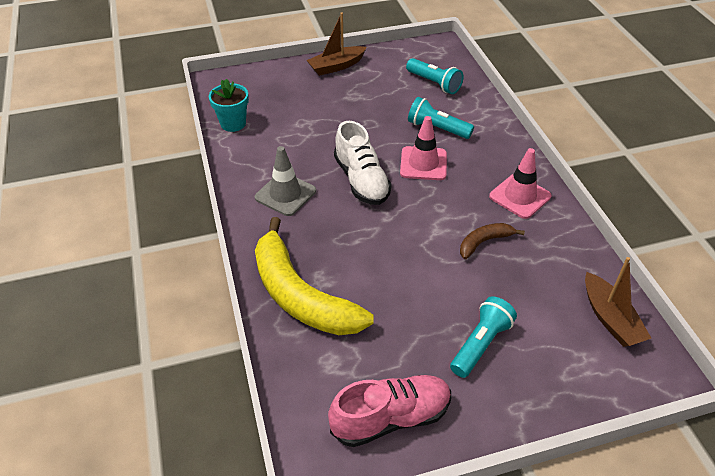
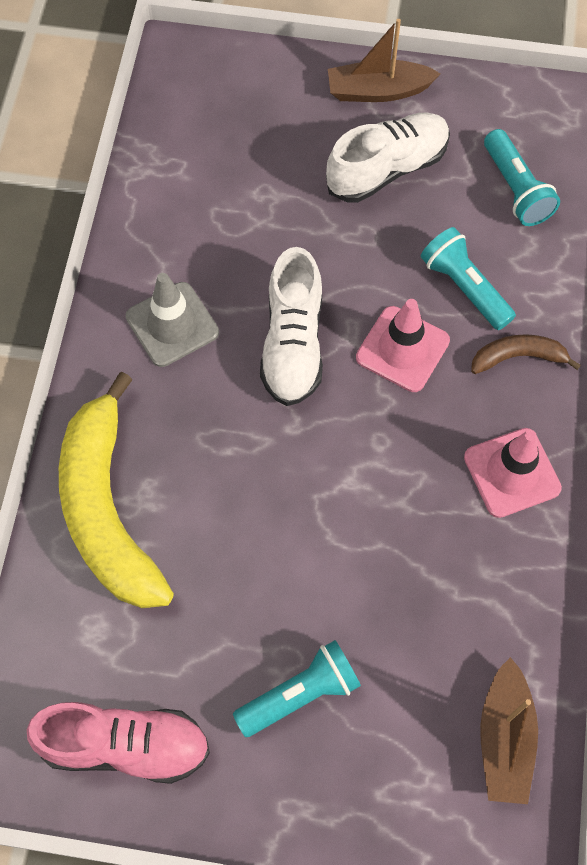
camera: 25 degrees right, 20 degrees up
(233, 123) = (162, 155): turquoise flower pot -> none
(362, 94) = (387, 169): none -> white shoe
(484, 242) = (406, 532): brown banana -> brown banana (518, 357)

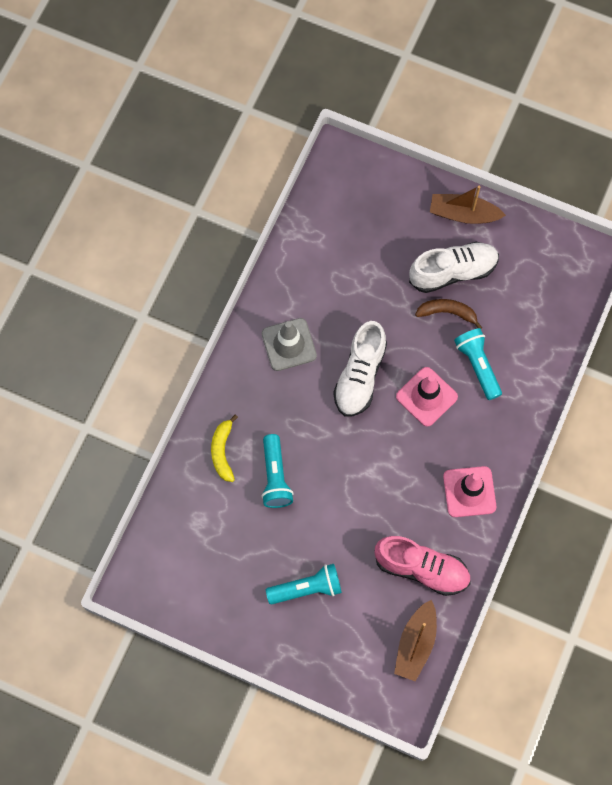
camera: 15 degrees right, 5 degrees up
(107, 509) = (222, 451): yellow banana -> yellow banana, size x0.46
(125, 745) = (201, 590): pink shoe -> pink shoe (421, 569)
(516, 189) = (532, 307): turquoise flashlight -> turquoise flashlight (275, 477)
(518, 357) = (497, 420): brown banana -> brown banana (447, 313)

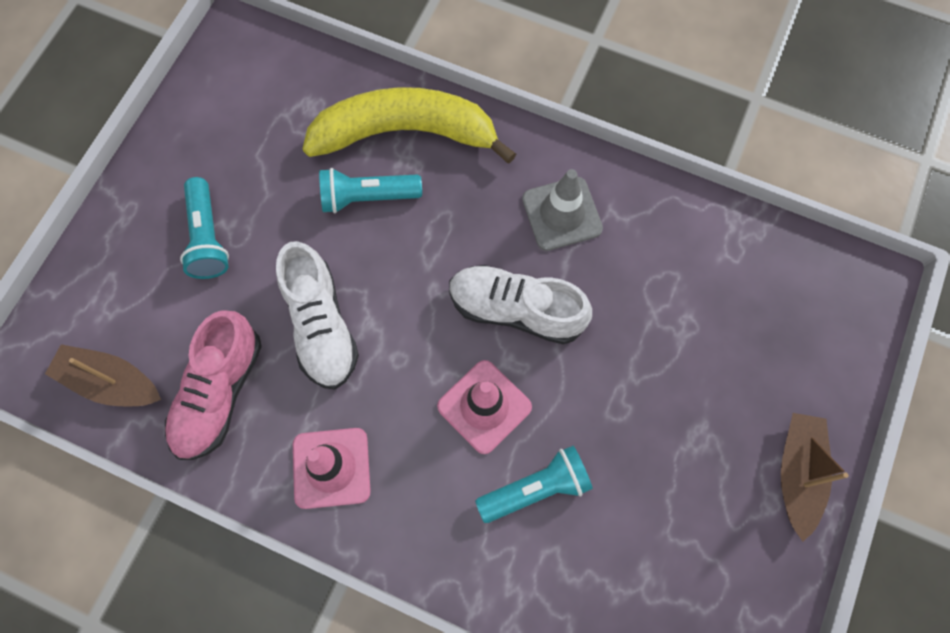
camera: 90 degrees right, 0 degrees up
(222, 451) = (405, 132): yellow banana -> yellow banana, size x2.18
(447, 313) = (623, 443): brown banana -> none
(453, 272) = (694, 453): white shoe -> white shoe (321, 326)

